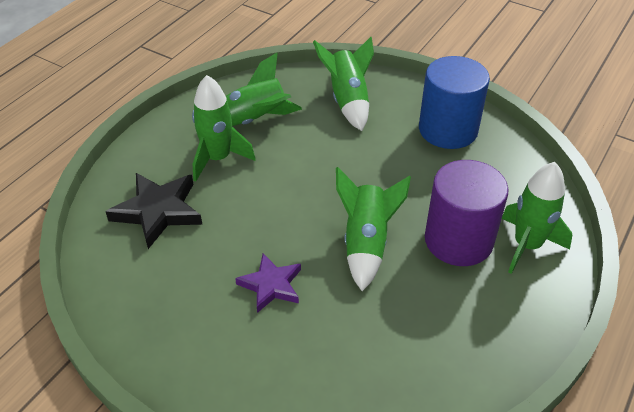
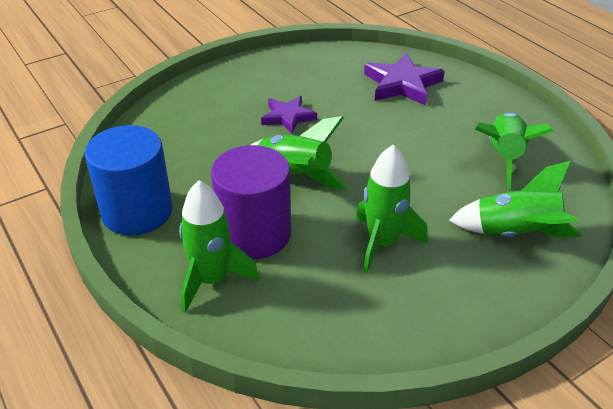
camera: 115 degrees right, 5 degrees down
(158, 211) = (402, 84): black star -> purple star
(218, 158) = (453, 124): green rocket -> green rocket (383, 243)
(448, 130) = (423, 300): blue cylinder -> blue cylinder (137, 212)

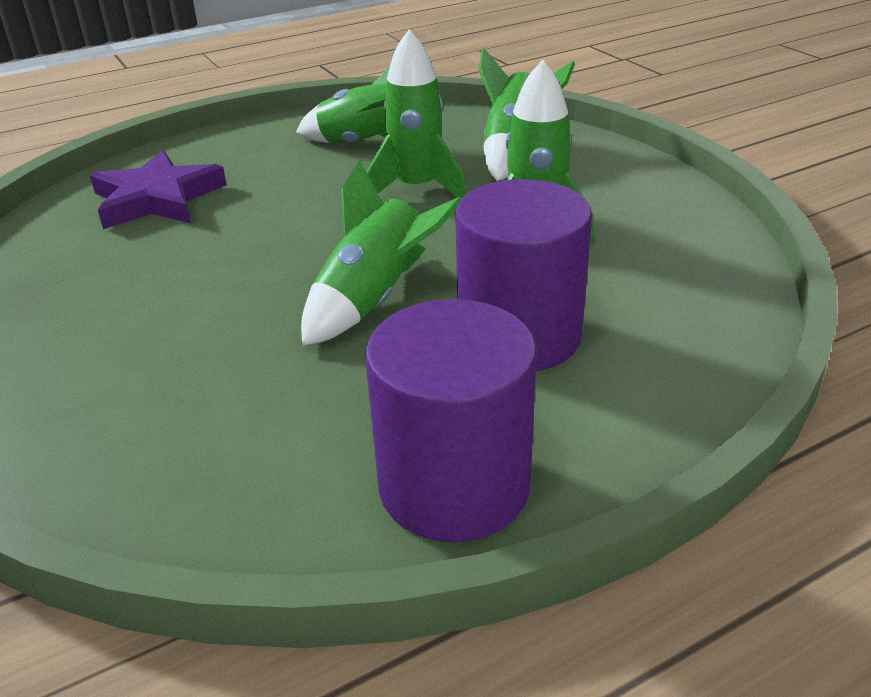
camera: 85 degrees left, 5 degrees down
(137, 212) = (454, 486): blue cylinder -> purple cylinder
(212, 280) = (631, 376): green rocket -> green rocket (417, 189)
(288, 117) = (197, 305): purple star -> none

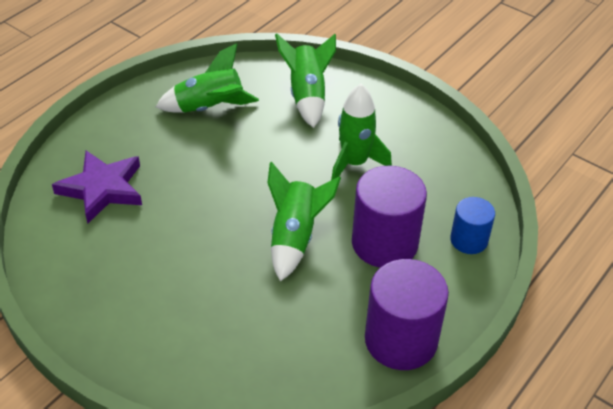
camera: 25 degrees left, 10 degrees up
(417, 189) = (266, 143): green rocket -> none
(680, 363) = (469, 240): none -> blue cylinder

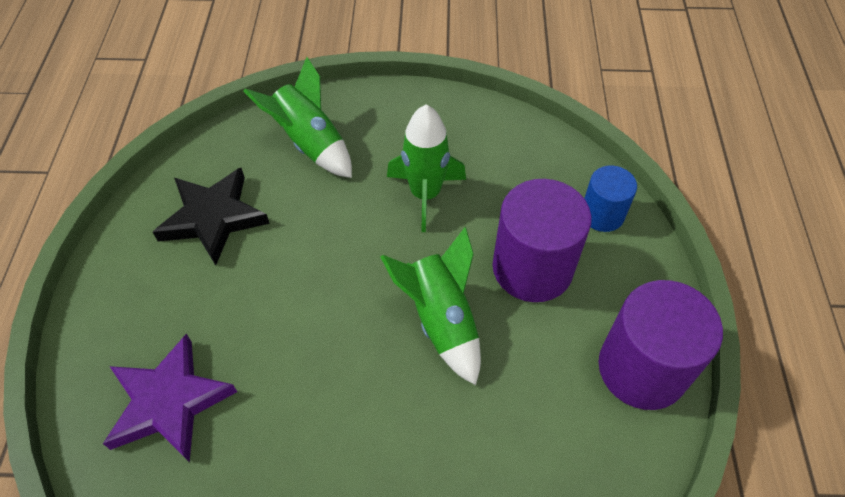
camera: 35 degrees left, 10 degrees up
(209, 108) = (213, 218): green rocket -> black star

